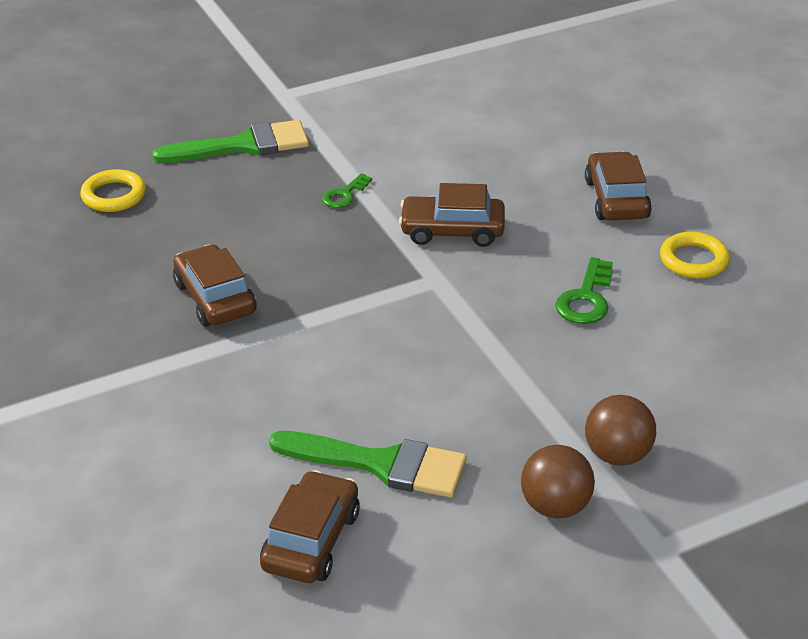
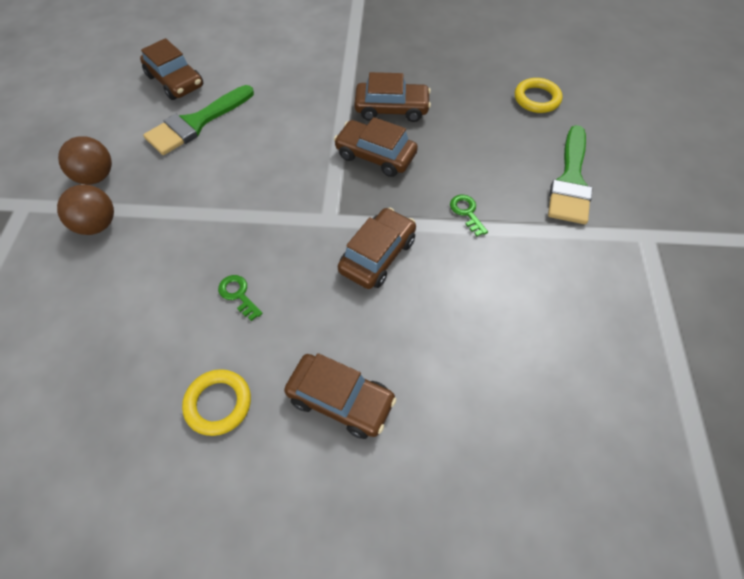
camera: 120 degrees right, 20 degrees up
(311, 281) = (375, 155): none -> brown car
(586, 298) = (238, 295): green key -> green key, size x0.66

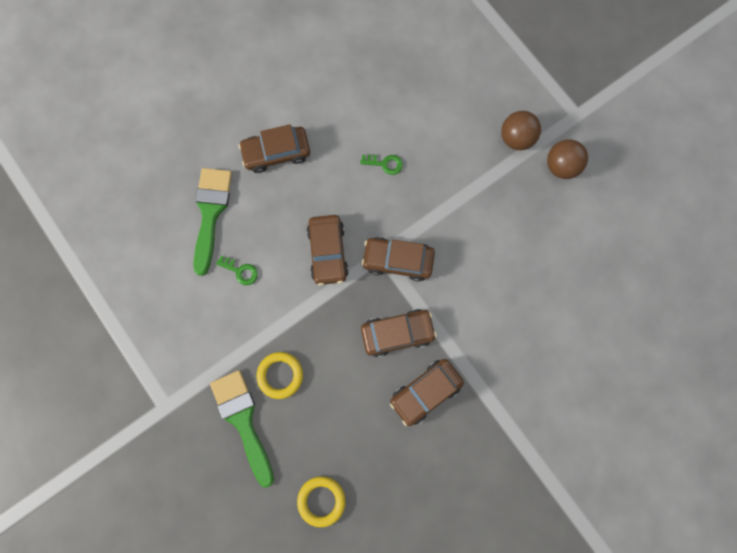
camera: 140 degrees right, 20 degrees up
(175, 81) = (614, 285): brown car -> brown car (397, 260)
(196, 123) = (550, 259): green brush -> green brush (210, 212)
(218, 403) = (336, 104): yellow ring -> yellow ring (280, 375)
(467, 212) = (296, 331): green key -> green key (240, 271)

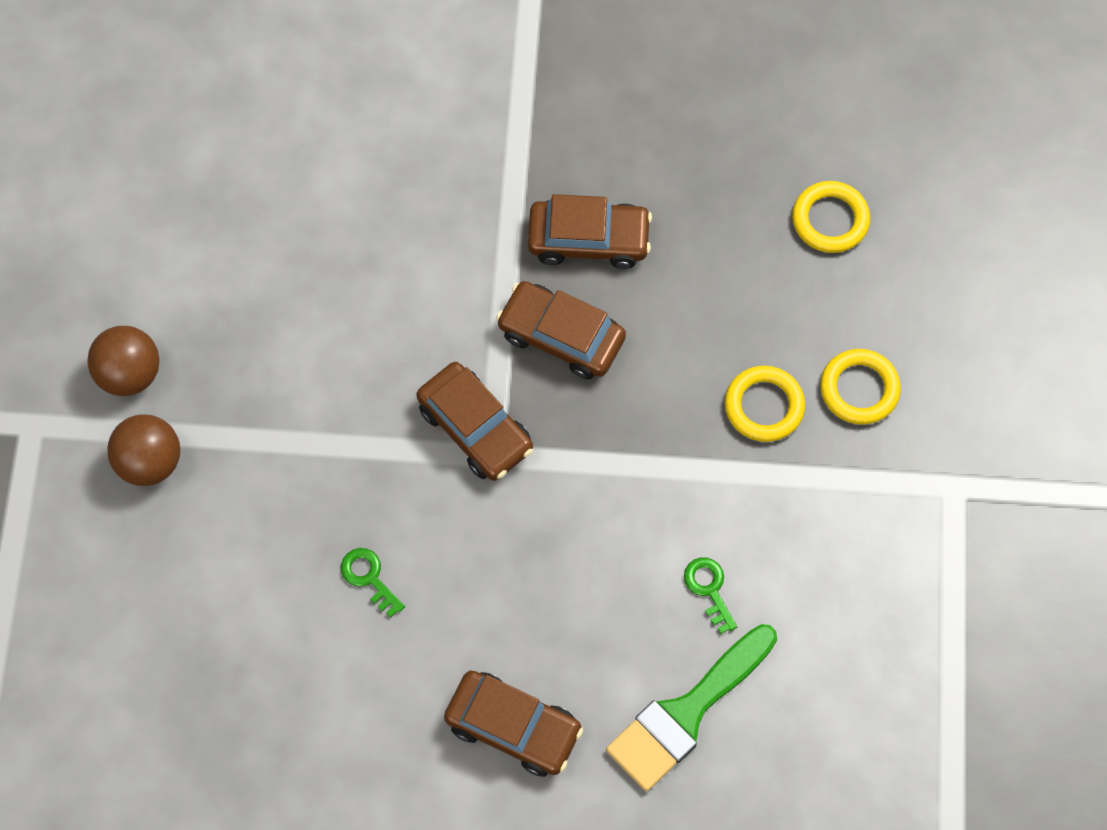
camera: 140 degrees left, 10 degrees down
(243, 420) = (859, 389): green brush -> yellow ring
(328, 252) = (562, 517): brown car -> none

